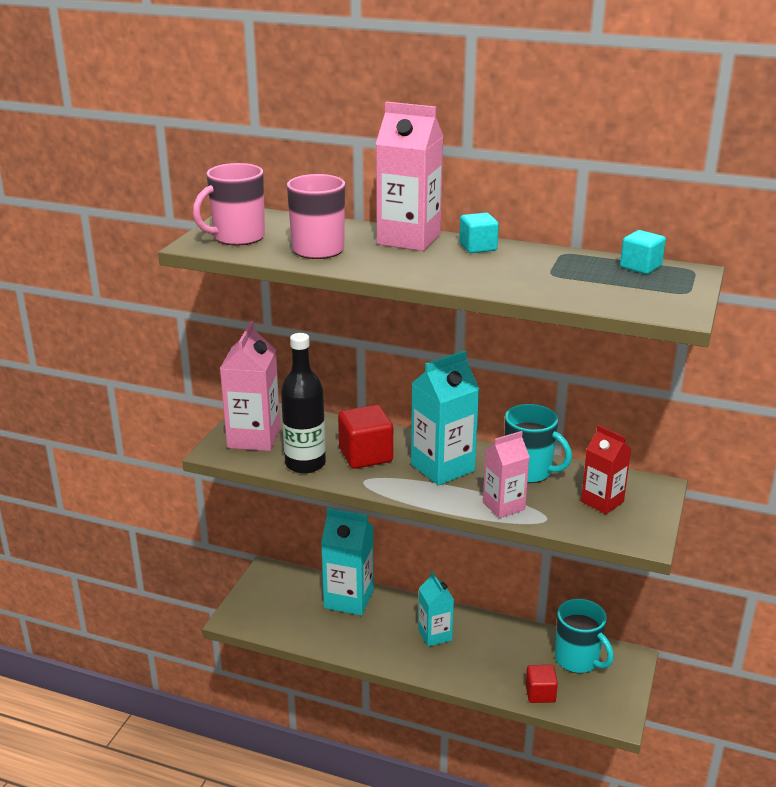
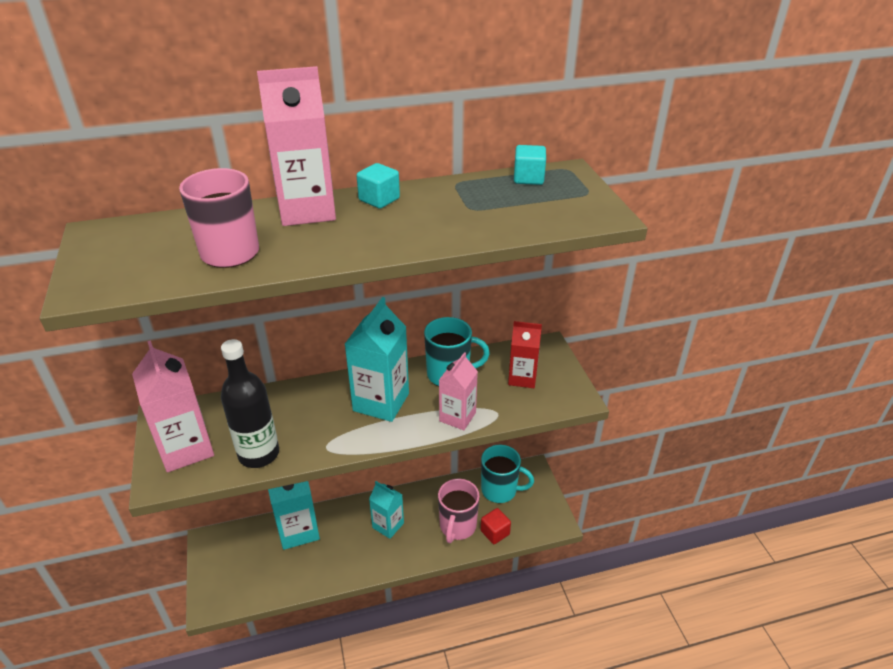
camera: 35 degrees left, 10 degrees up
(237, 237) = (122, 266): pink mug -> pink mug (457, 526)
(365, 455) = (306, 419): red cube -> none

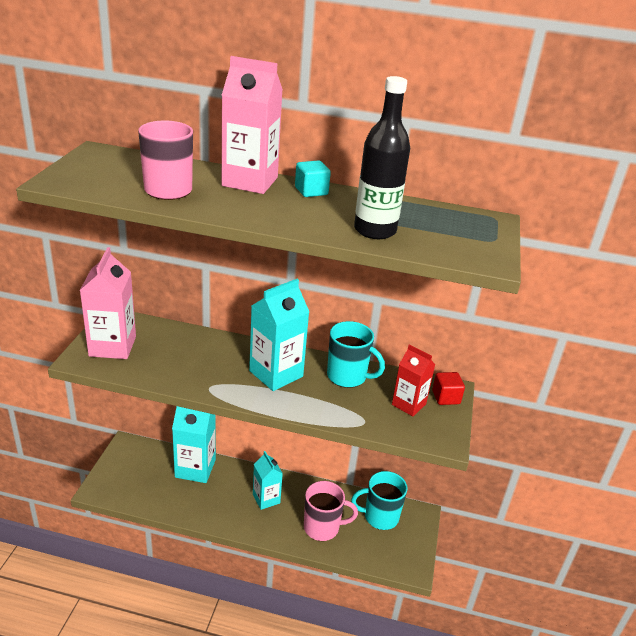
camera: 25 degrees right, 5 degrees down
(259, 454) = (158, 371): black bottle -> black bottle (375, 230)
(457, 417) = (328, 410): pink carton -> none
(457, 526) = (322, 527): pink mug -> pink mug turned 135 degrees counterclockwise
(495, 532) = (351, 548): red cube -> red cube (446, 397)
(500, 490) = (380, 517): turquoise mug -> turquoise mug turned 135 degrees clockwise
(528, 178) = (451, 214): turquoise cube -> none

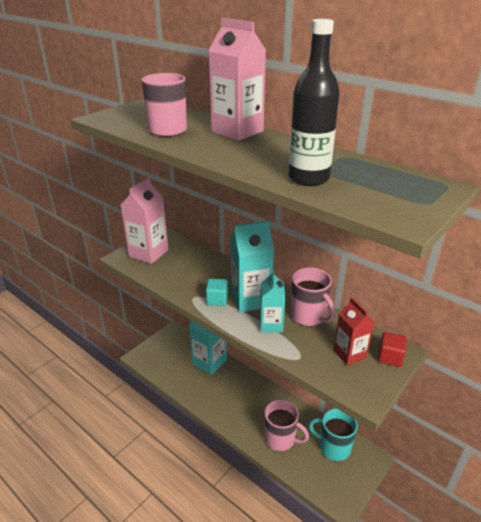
camera: 30 degrees right, 0 degrees up
(266, 499) = (248, 401): turquoise carton -> turquoise carton (271, 324)
(311, 191) = (282, 143): turquoise cube -> turquoise cube (217, 300)
(348, 376) = (308, 316): turquoise mug -> pink mug

